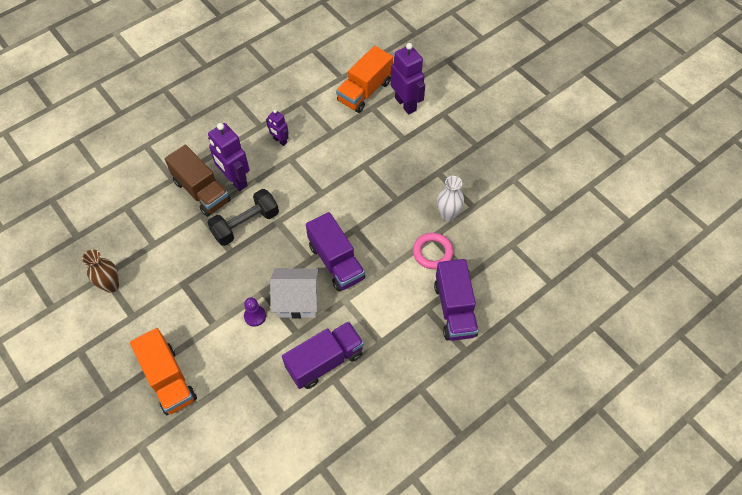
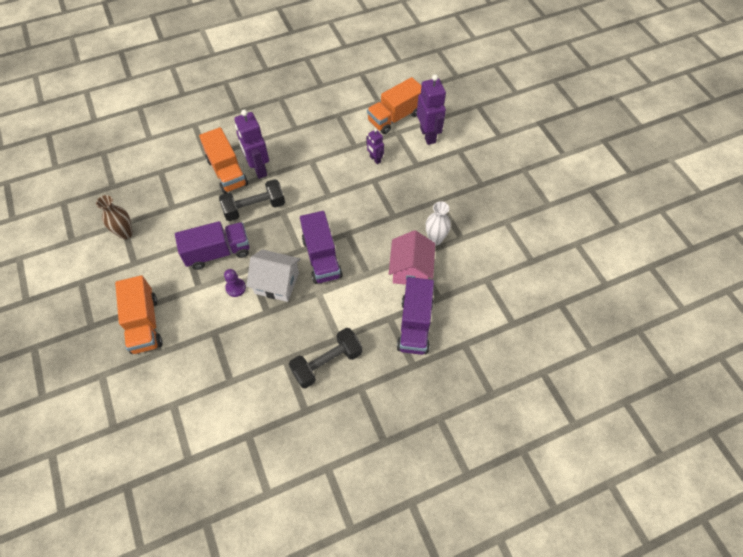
camera: 15 degrees right, 0 degrees up
(201, 191) = (227, 172): brown truck -> orange truck
(280, 141) = (307, 144): purple robot -> purple robot (375, 159)
(325, 361) = (283, 342): purple truck -> purple truck (218, 252)
(378, 371) = (327, 363): none -> black dumbbell
(432, 252) = (410, 269): pink ring -> pink house

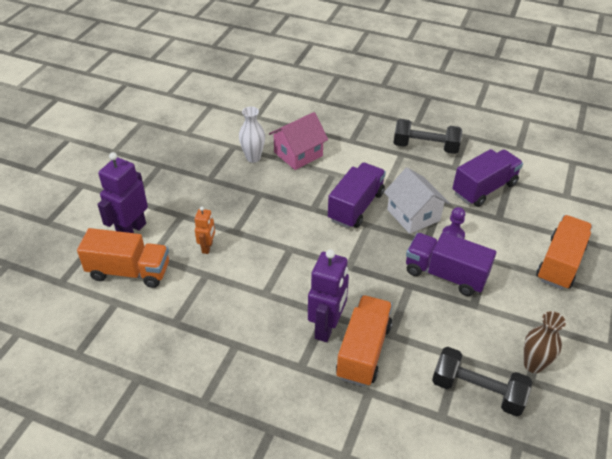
camera: 135 degrees left, 15 degrees down
(254, 208) = (371, 289): black dumbbell -> black dumbbell (477, 391)
(375, 159) = (207, 247): purple robot -> orange robot
(414, 325) = (339, 127): purple truck -> purple truck (484, 189)

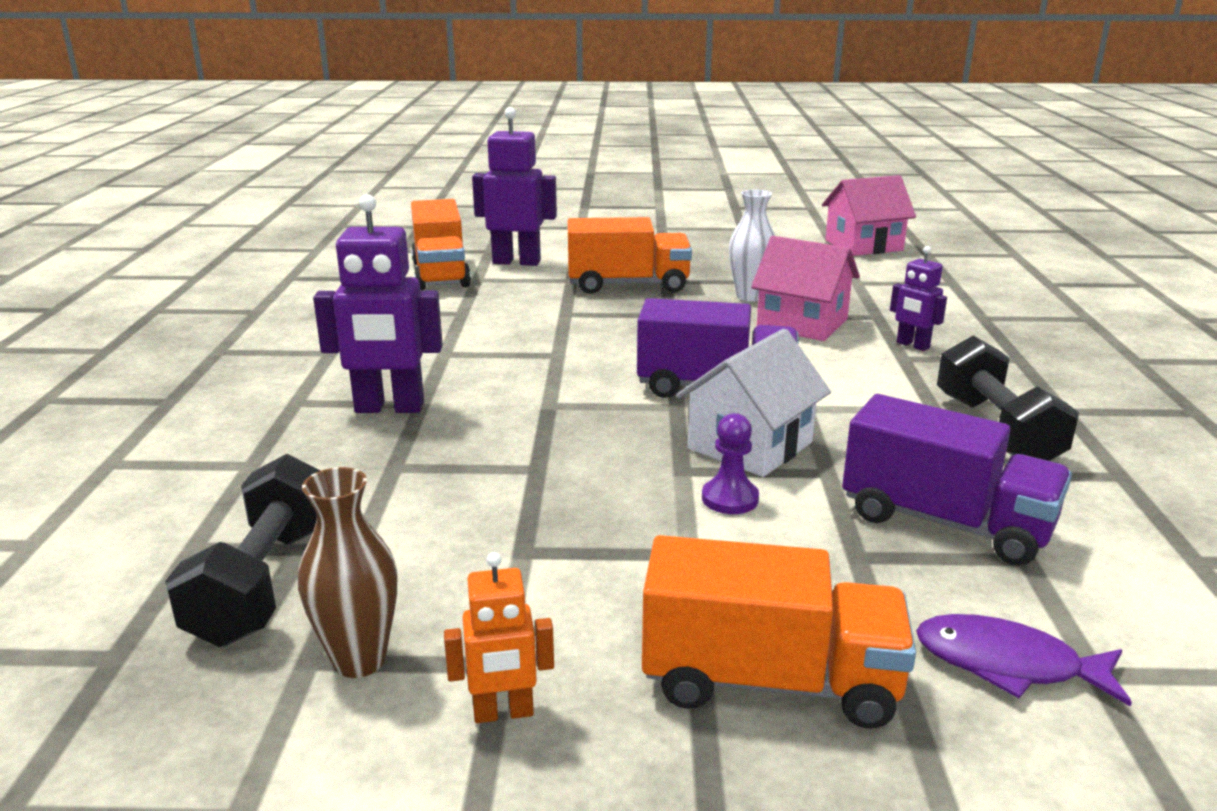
camera: 70 degrees right, 20 degrees down
(205, 92) = (863, 245): none -> pink house
(207, 247) = (517, 304): orange robot -> orange robot (503, 713)
(340, 133) = (912, 345): none -> purple robot
(363, 351) = (345, 446): orange truck -> orange truck (628, 285)
(445, 274) = (595, 504): purple truck -> none
(560, 211) = (1007, 664): none -> purple fish

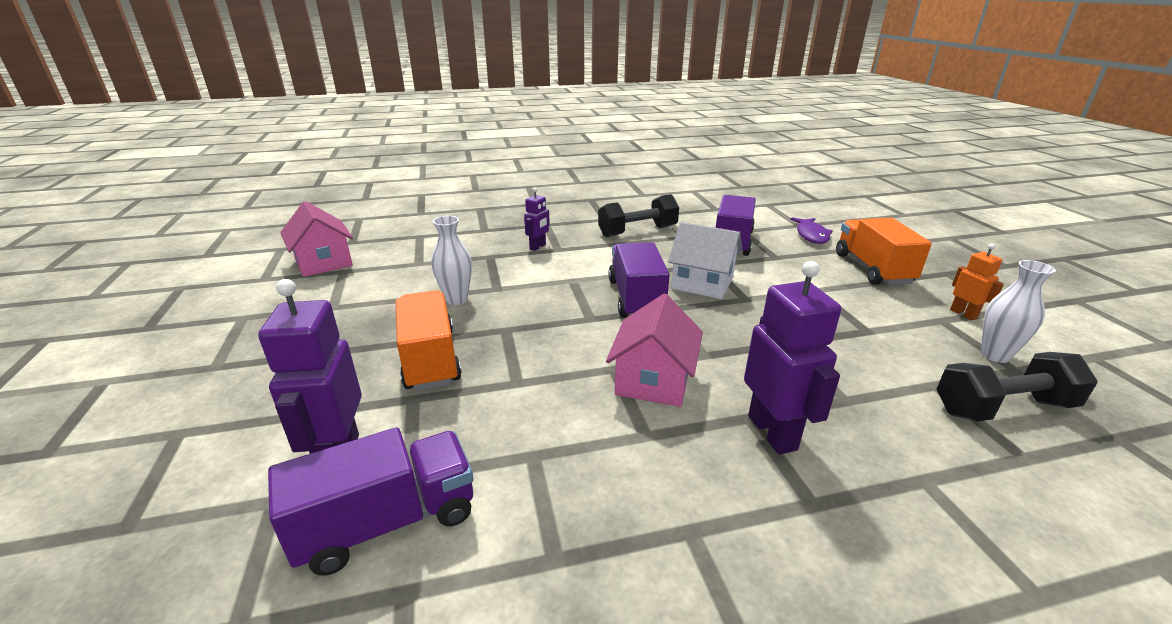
camera: 105 degrees left, 5 degrees up
(359, 660) = (994, 355): brown vase -> white vase
(440, 274) = (387, 522): orange truck -> purple truck
(730, 499) = (761, 284): purple pawn -> none
(802, 323) = (511, 278): pink house -> pink house (653, 380)

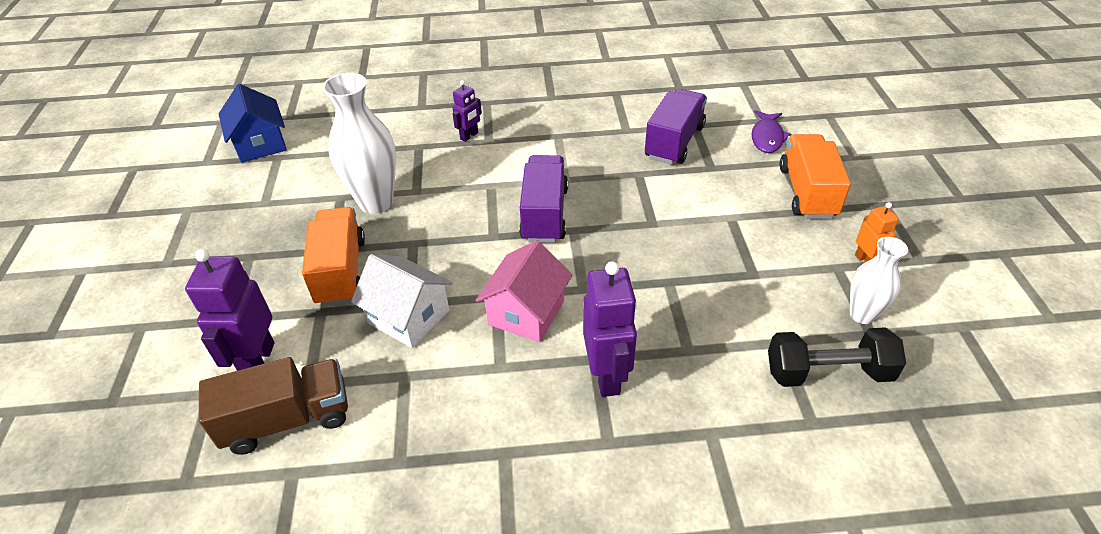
camera: 10 degrees right, 15 degrees up
(323, 262) = (260, 144): pink house -> blue house
(387, 522) = (287, 419): purple truck -> brown truck
(456, 299) = (376, 202): white vase -> white vase, size x1.69
(637, 231) = (579, 119): black dumbbell -> none
(702, 283) = (618, 199): white house -> white house (408, 316)

